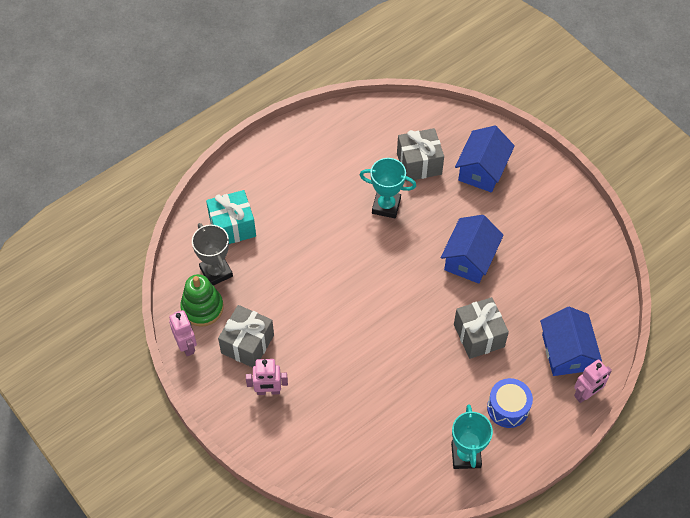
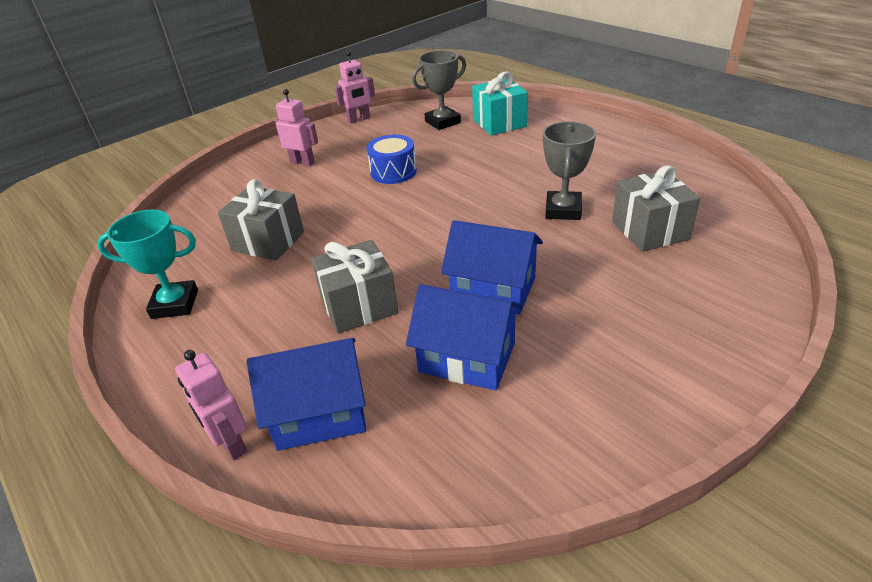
camera: 90 degrees right, 20 degrees down
(202, 308) = (400, 121): green stacking toy -> none
(247, 344) = (358, 146): grey gift -> grey gift (268, 241)
(268, 391) = (302, 162): pink robot -> pink robot turned 120 degrees clockwise
(386, 206) = (563, 210): turquoise trophy -> grey trophy
(482, 170) = (672, 292): blue house -> blue house (467, 357)
(508, 408) = (233, 342): blue drum -> blue drum (393, 172)

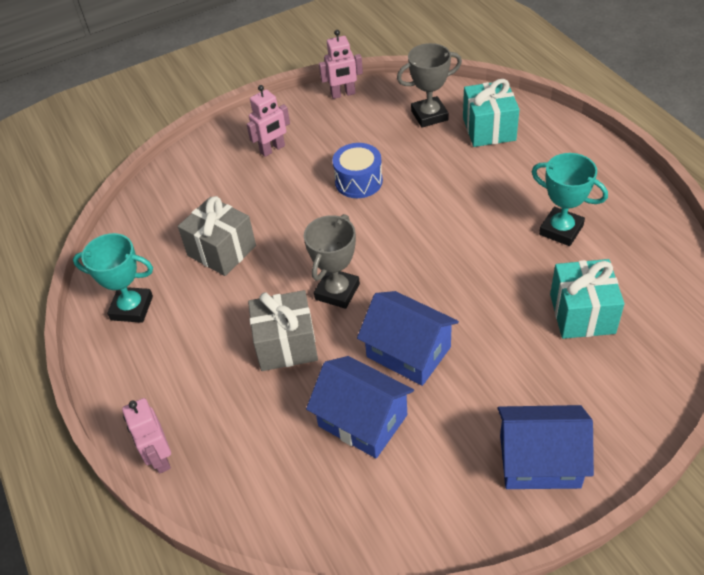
camera: 15 degrees right, 10 degrees up
(302, 162) = (272, 149): pink robot -> pink robot turned 105 degrees clockwise
(319, 412) = (231, 446): blue house -> blue house (539, 461)
(563, 210) = (508, 269): grey trophy -> grey trophy (337, 292)
(597, 176) = (561, 230): none -> turquoise trophy
(649, 230) = (582, 314): grey gift -> turquoise gift

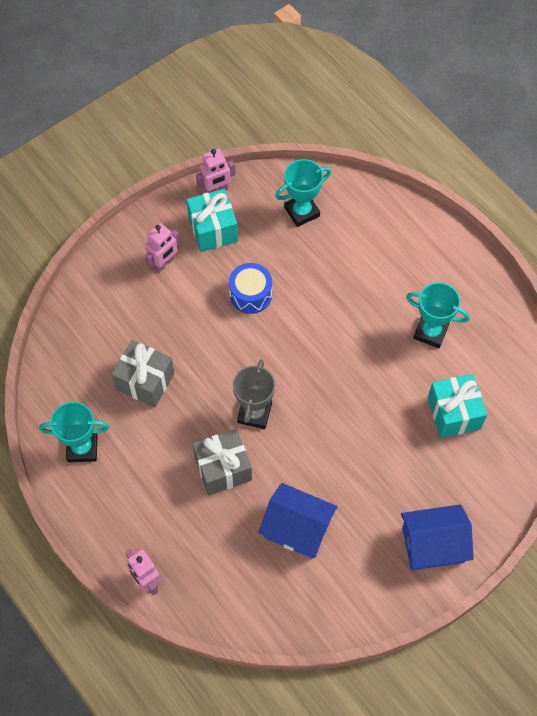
camera: 15 degrees left, 15 degrees up
(408, 352) = (322, 464): blue house -> none
(429, 115) = (302, 212): grey trophy -> turquoise trophy
(489, 129) = (358, 224): turquoise gift -> turquoise gift (213, 230)

